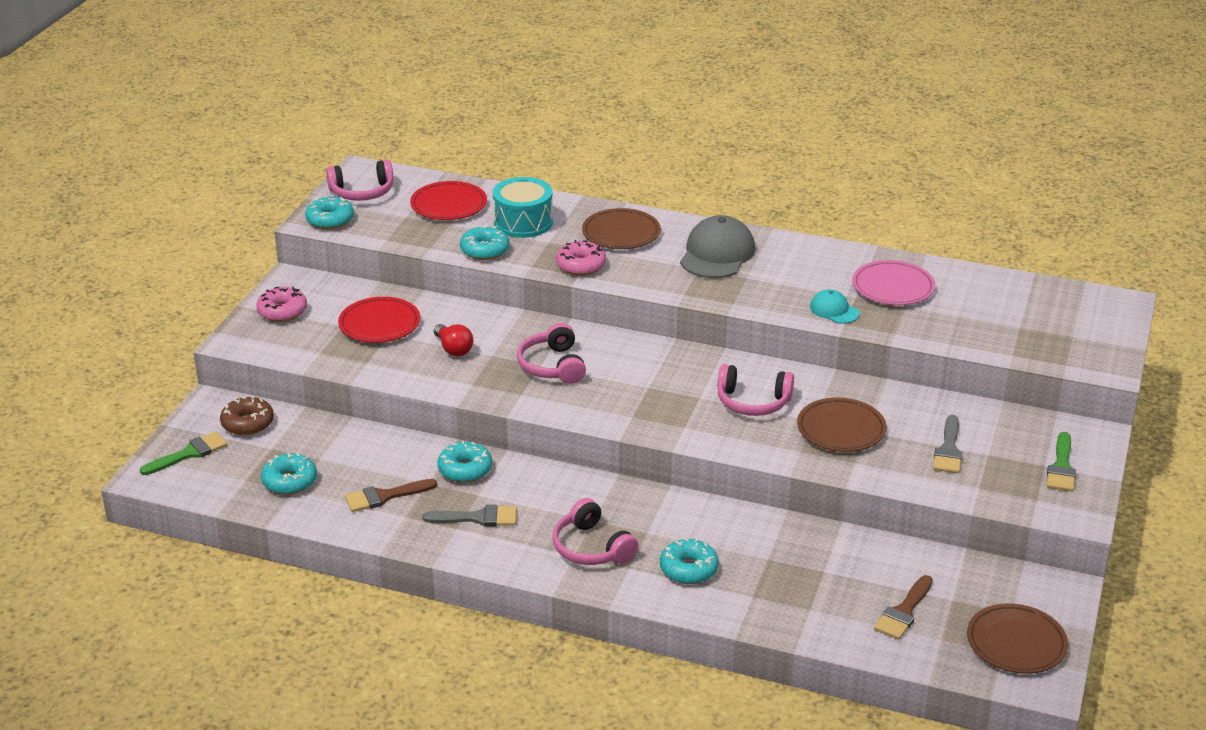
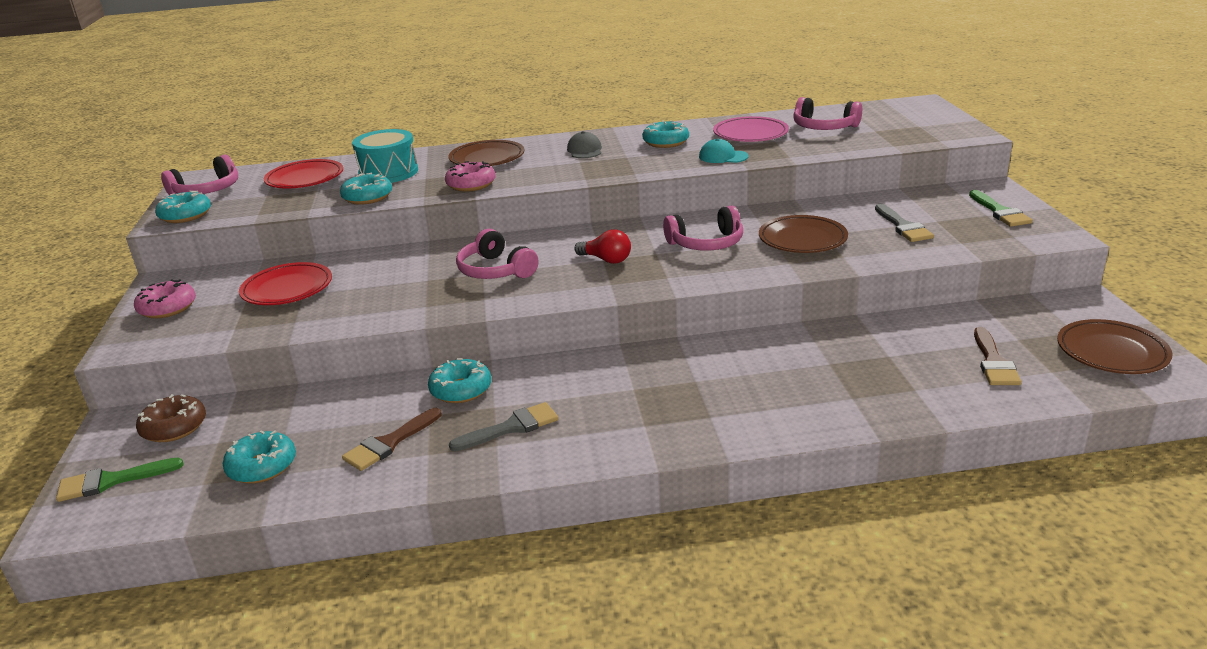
camera: 25 degrees left, 5 degrees down
(189, 453) = (111, 481): green brush -> green brush turned 135 degrees counterclockwise
(453, 349) = (383, 286): red light bulb -> red light bulb (606, 260)
(591, 547) = (655, 412): pink headphones -> pink headphones (824, 127)
(688, 569) = (768, 397): turquoise donut -> turquoise donut (665, 142)
(717, 254) = (584, 150): grey cap -> grey cap, size x0.53

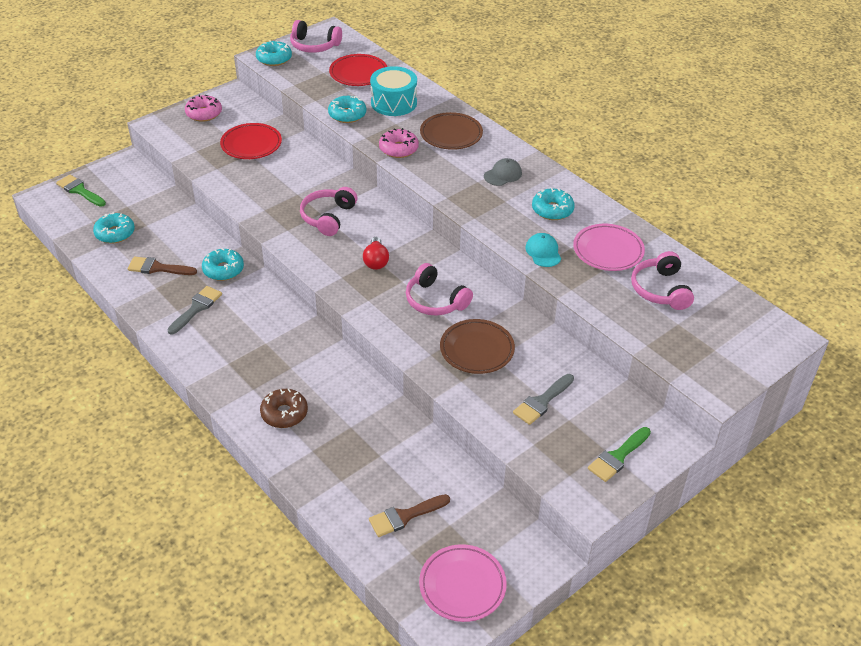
camera: 55 degrees right, 15 degrees up
(174, 427) = (131, 183): brown donut -> brown donut (284, 413)
(511, 427) = (196, 308): grey brush -> grey brush turned 90 degrees counterclockwise
(1111, 352) = (462, 585): brown plate -> pink plate

